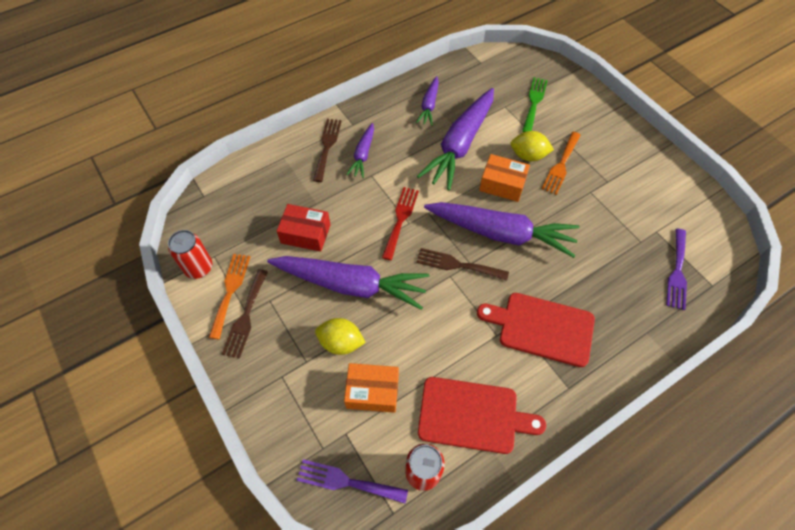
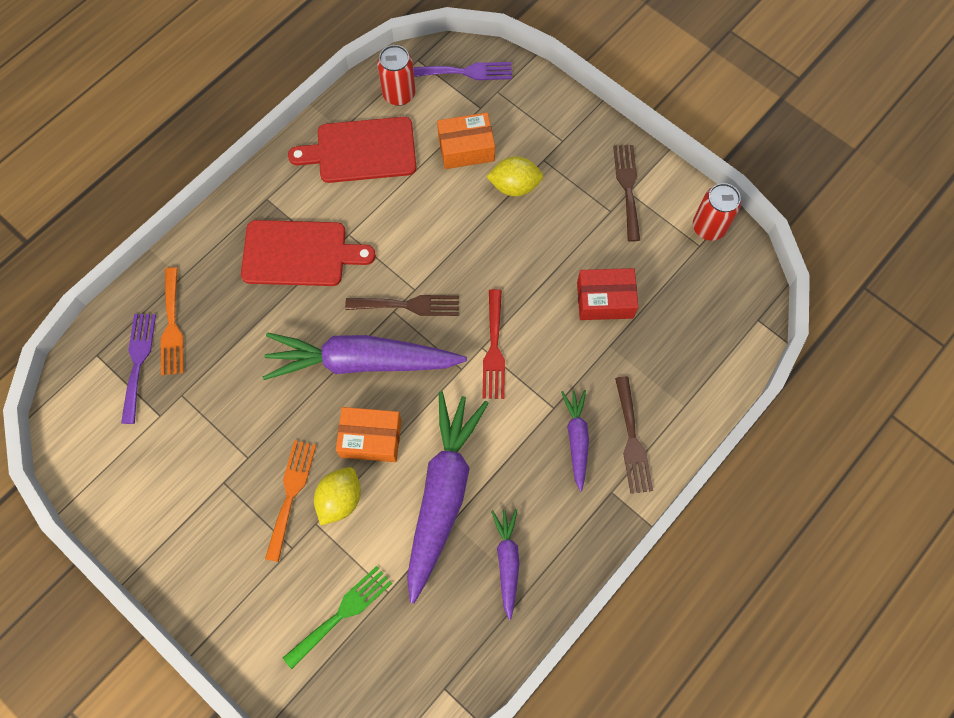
camera: 165 degrees right, 10 degrees up
(230, 291) = (659, 210): orange fork -> orange fork (172, 326)
(351, 285) = (526, 250): purple carrot -> none
(528, 156) = (340, 499): yellow lemon -> yellow lemon turned 60 degrees counterclockwise
(534, 102) = (342, 613): green fork -> green fork turned 135 degrees counterclockwise

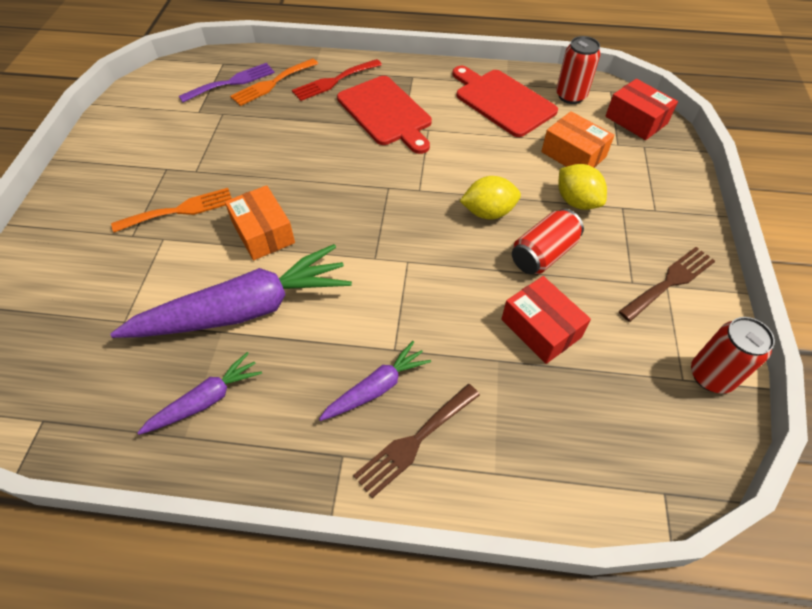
camera: 55 degrees right, 15 degrees down
(340, 499) = (194, 242): yellow lemon -> yellow lemon (488, 212)
(342, 613) = (87, 299): green fork -> none
(362, 361) = (327, 192): purple carrot -> none
(408, 305) = (401, 193): brown fork -> none
(466, 72) = (636, 120): purple fork -> red box
(494, 349) = (413, 271): red fork -> red fork (334, 81)
(545, 249) = (543, 254): none -> red can

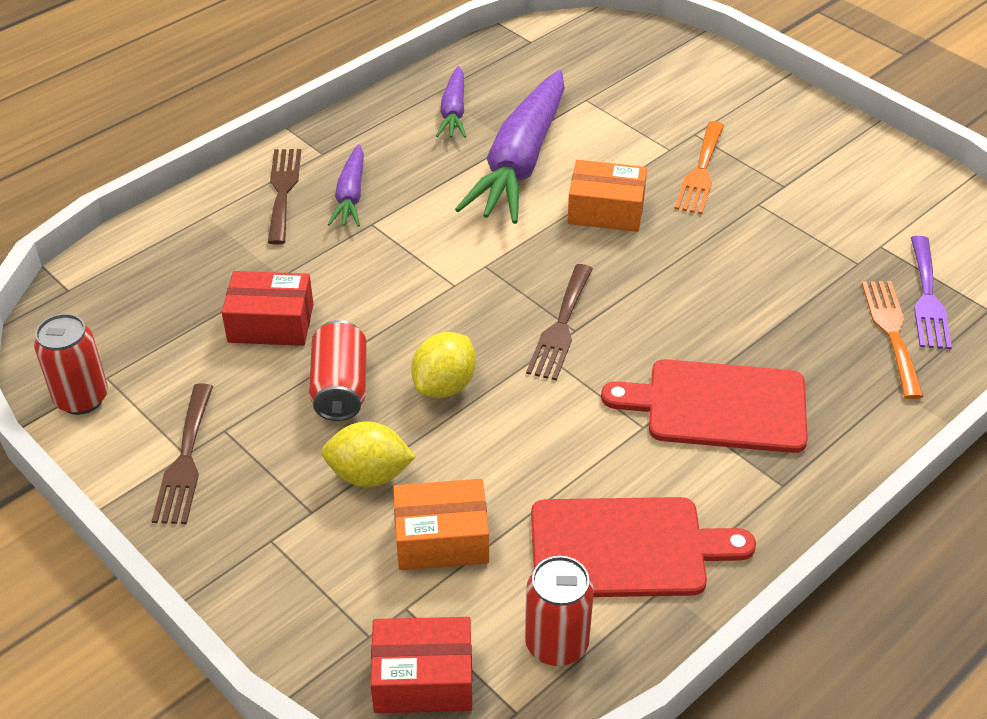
camera: 130 degrees right, 10 degrees down
(334, 81) = (844, 394): red fork -> none
(392, 194) = (561, 327): none -> brown fork

